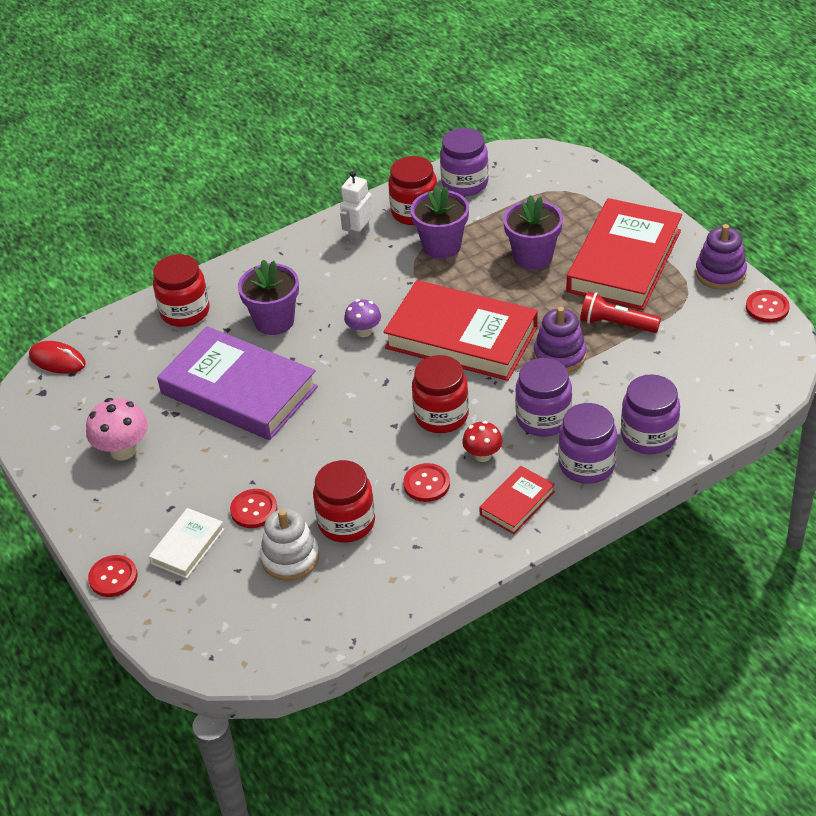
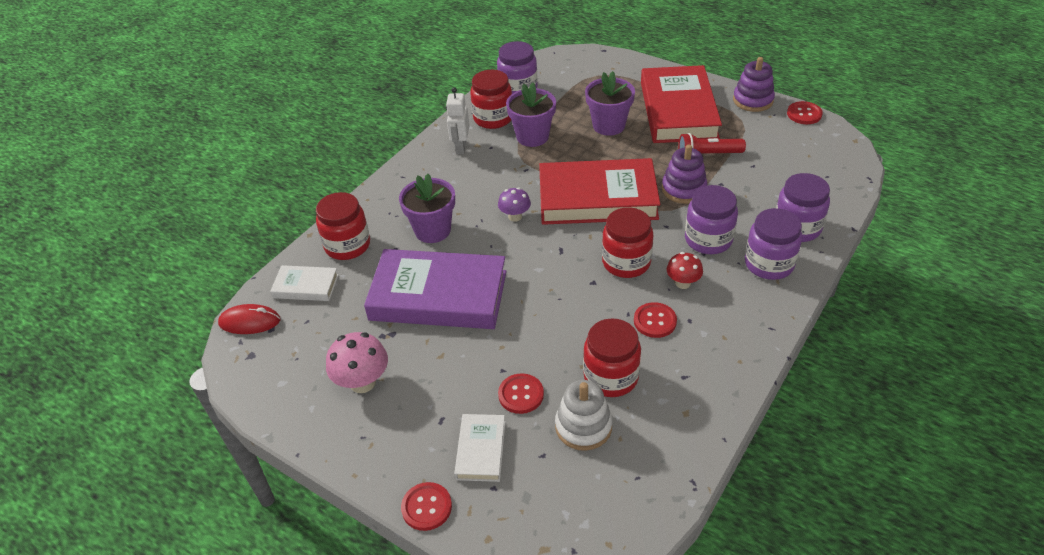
camera: 25 degrees left, 0 degrees up
(124, 341) = (306, 286): none -> white book
(517, 503) = (739, 312): red book -> none

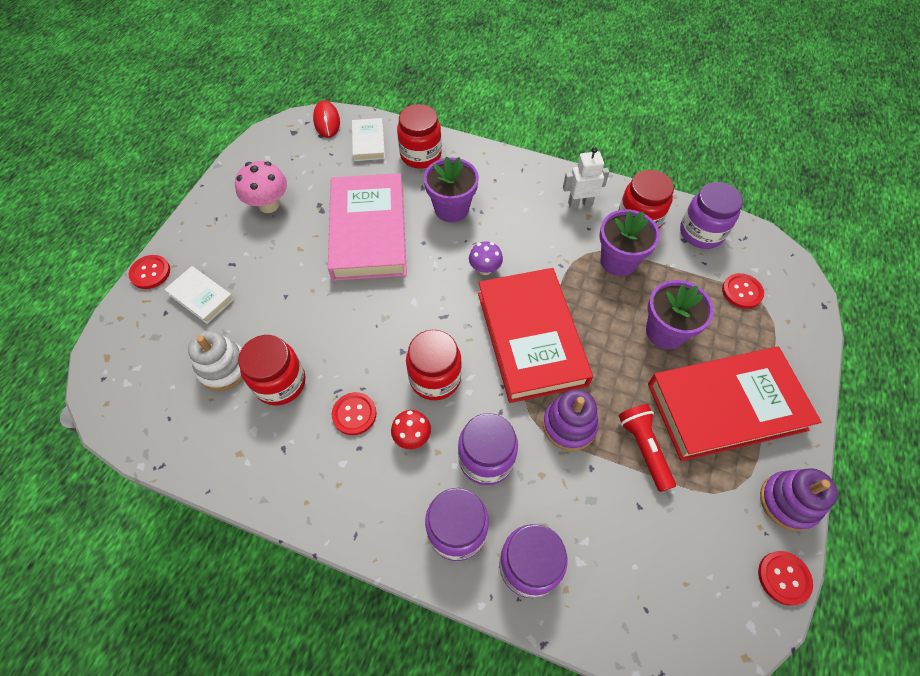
camera: 75 degrees right, 15 degrees up
(438, 295) = (369, 232): purple book -> pink book
(481, 450) = (201, 297): white book -> white book turned 45 degrees clockwise
(521, 394) = (258, 314): red button -> red button (742, 292)

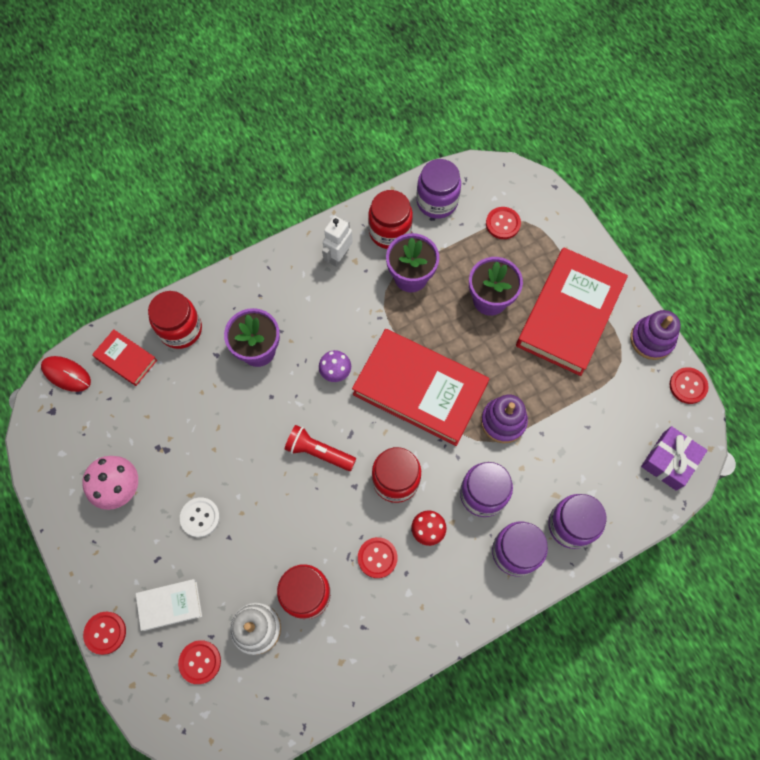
camera: 50 degrees left, 10 degrees up
(168, 349) = (200, 662): none -> red button
(286, 267) = (200, 517): none -> white button
(368, 142) = (126, 359): white book -> red book
(369, 232) = (223, 429): pink book -> none
(644, 448) = (555, 390): red flashlight -> red flashlight (319, 452)
(687, 620) = (669, 461): none -> purple gift

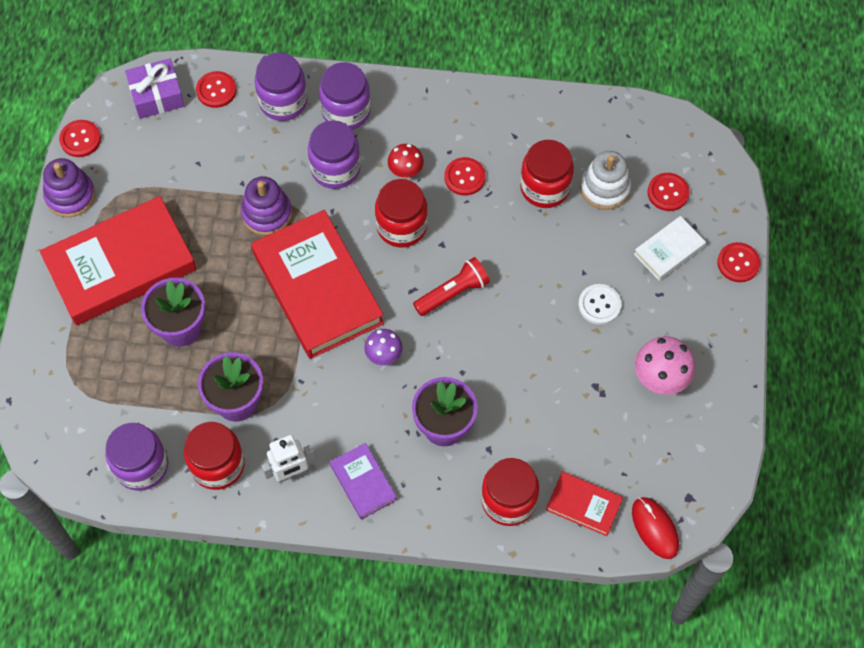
camera: 145 degrees left, 5 degrees down
(126, 359) = (583, 505): red book -> red book turned 45 degrees counterclockwise
(170, 605) = (669, 250): white book -> white book turned 60 degrees counterclockwise
(287, 280) = (363, 482): none -> purple book
(319, 452) = (453, 293): red flashlight -> red flashlight turned 90 degrees counterclockwise
(503, 224) = (98, 396): red button -> red button (216, 90)

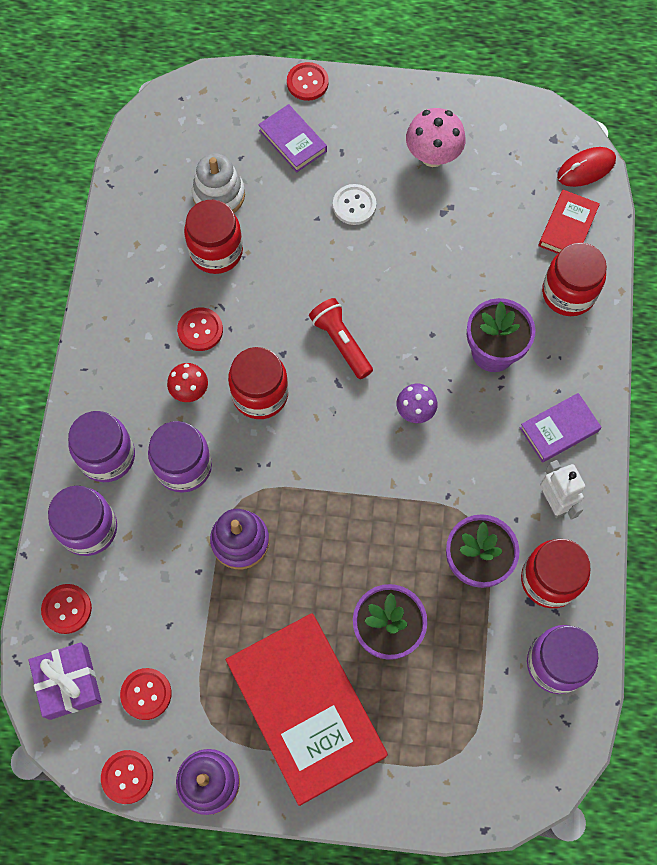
camera: 90 degrees left, 5 degrees up
(318, 288) = (336, 481): red book -> none
(668, 193) = (226, 138): red button -> red button (146, 694)
(669, 250) = (292, 141): white book -> purple book

